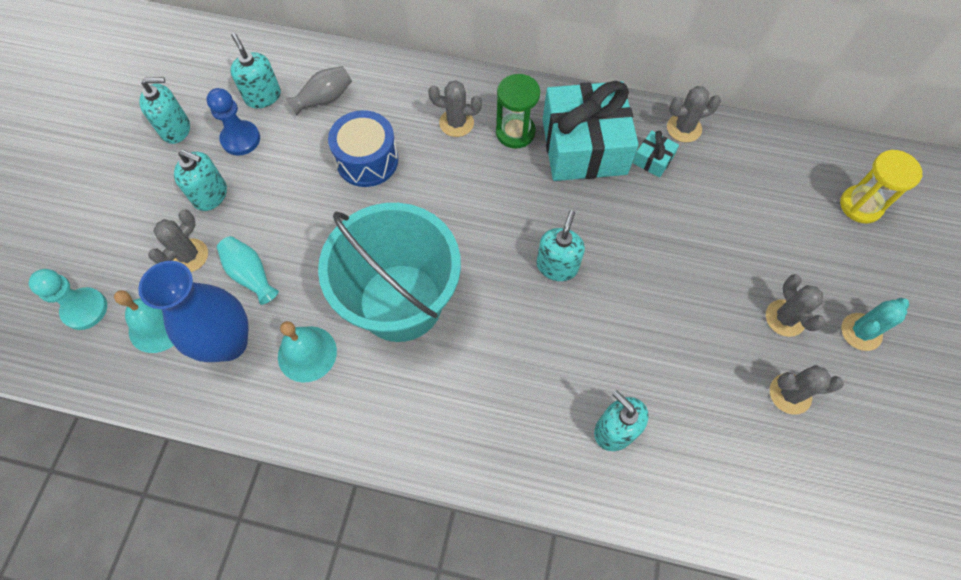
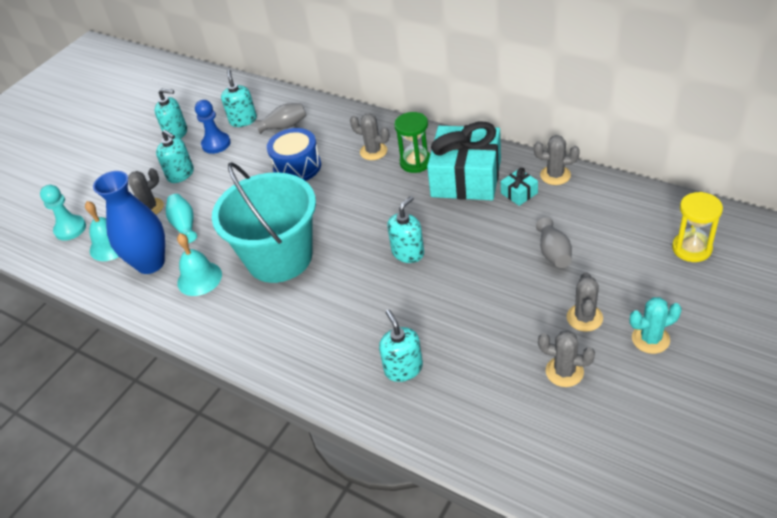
camera: 25 degrees right, 20 degrees down
(721, 237) = (553, 253): none -> grey vase

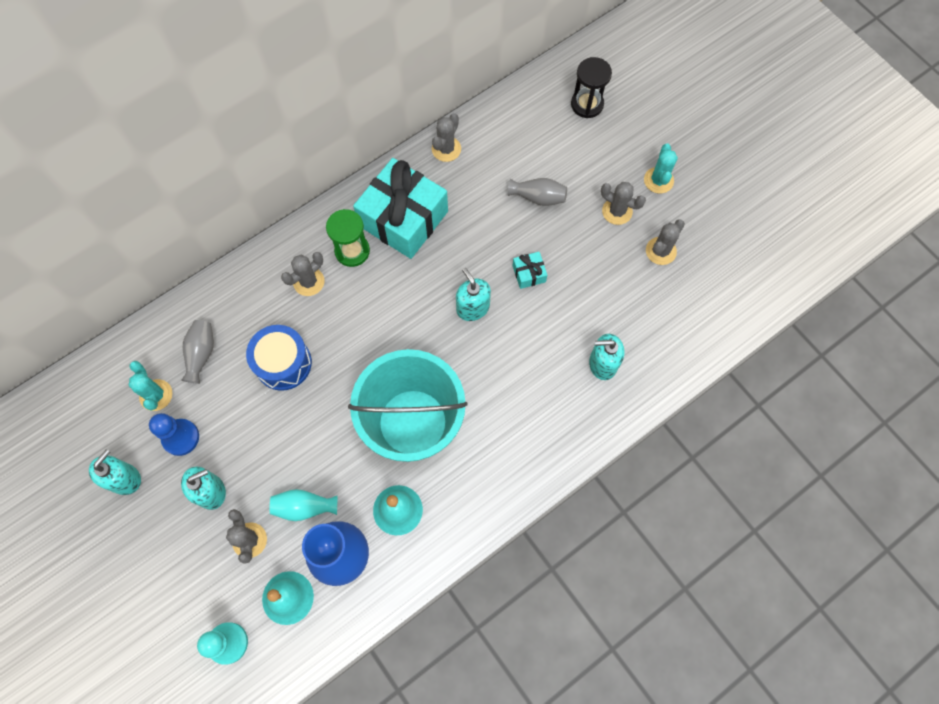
camera: 75 degrees left, 25 degrees up
(243, 120) = (156, 395): turquoise soap dispenser -> turquoise cactus
(519, 193) = (451, 187): turquoise gift -> turquoise gift (529, 273)
(691, 248) = (587, 104): yellow hourglass -> black hourglass

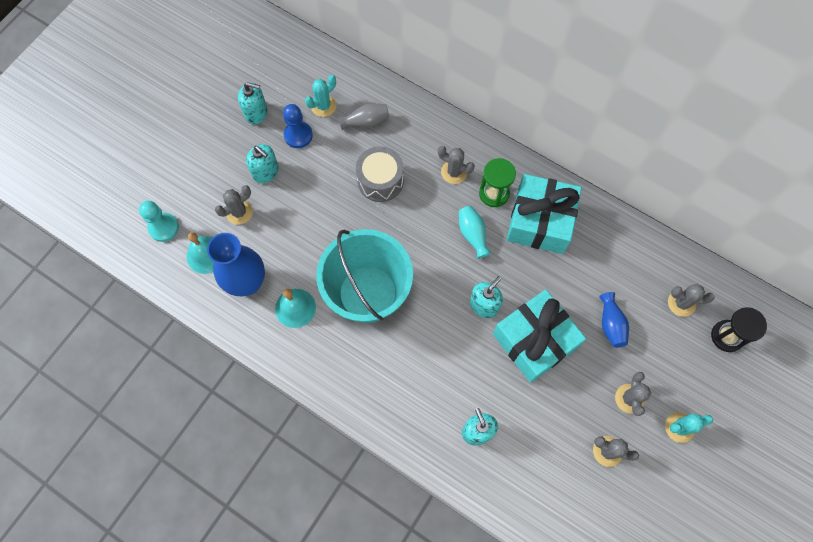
camera: 70 degrees right, 0 degrees up
(283, 363) = (380, 181): blue drum -> grey drum
(304, 507) = (275, 240): turquoise vase -> turquoise vase (472, 234)
(446, 149) = (621, 231): grey cactus -> grey cactus (681, 303)
(529, 273) = (534, 340): turquoise gift -> turquoise gift, size x2.46
(538, 197) = (611, 324): grey vase -> blue vase

